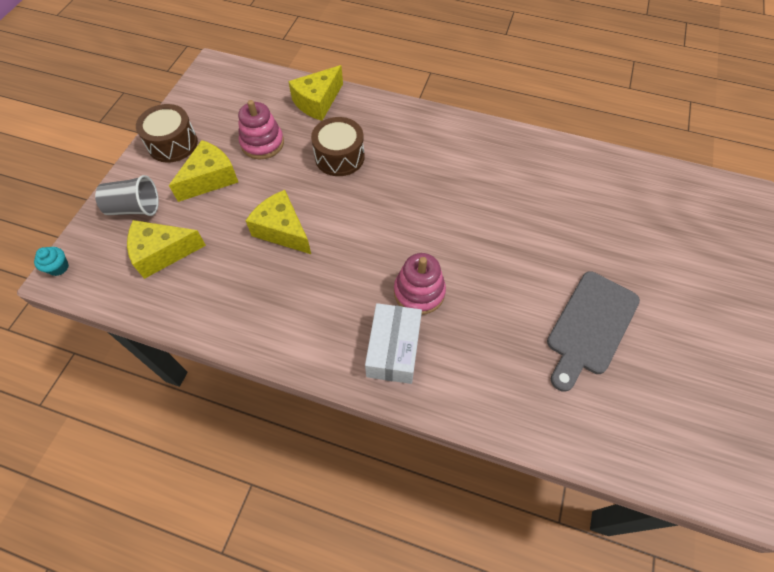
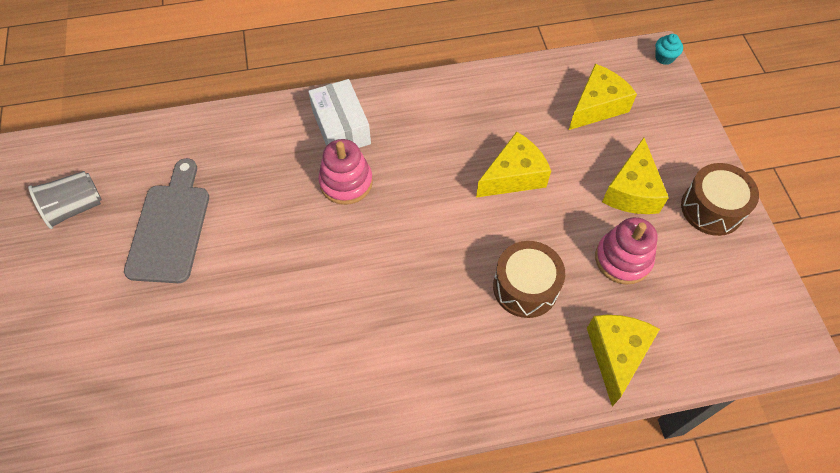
camera: 150 degrees right, 0 degrees up
(134, 208) = (665, 129): grey cup -> grey cup (75, 208)
(282, 230) = (513, 176): yellow cheese -> yellow cheese turned 45 degrees counterclockwise

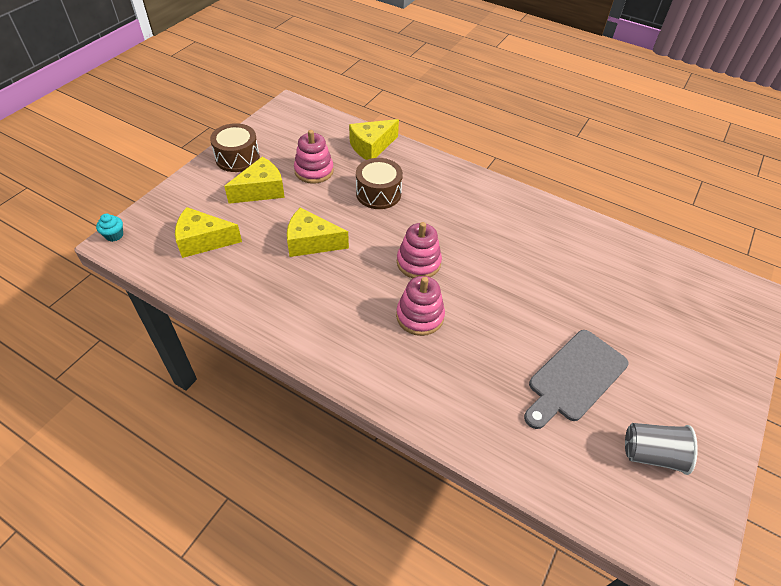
camera: 140 degrees left, 10 degrees down
(341, 127) = (383, 359): white box -> none
(398, 234) = (418, 262): none -> pink stacking toy

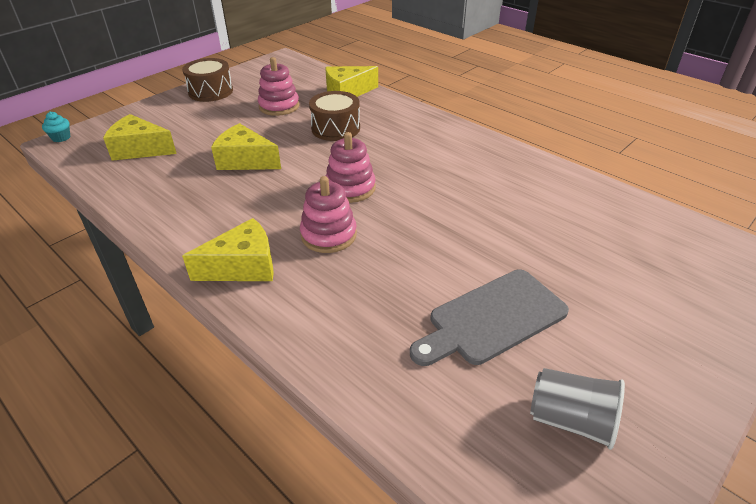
camera: 15 degrees right, 10 degrees down
(261, 190) = (219, 117): yellow cheese -> yellow cheese (243, 266)

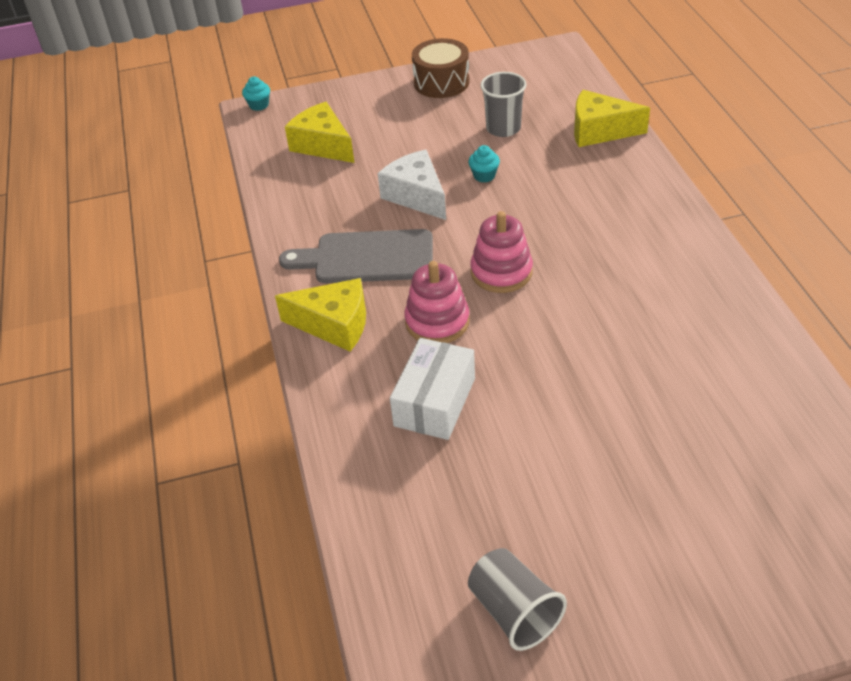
camera: 35 degrees right, 5 degrees up
(245, 160) = (416, 196): yellow cheese -> white cheese
(279, 106) = (503, 128): pink stacking toy -> grey cup
(288, 135) = (484, 176): none -> turquoise cupcake
(335, 128) = (545, 182): brown drum -> none
(373, 290) = (435, 402): none -> white box
(492, 318) = (527, 483): grey cutting board -> grey cutting board (367, 257)

